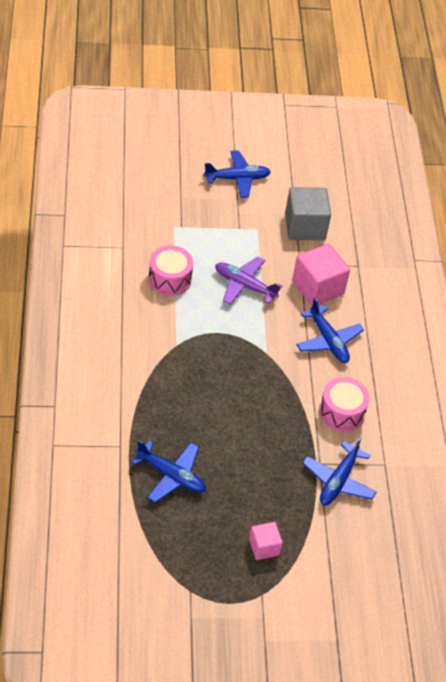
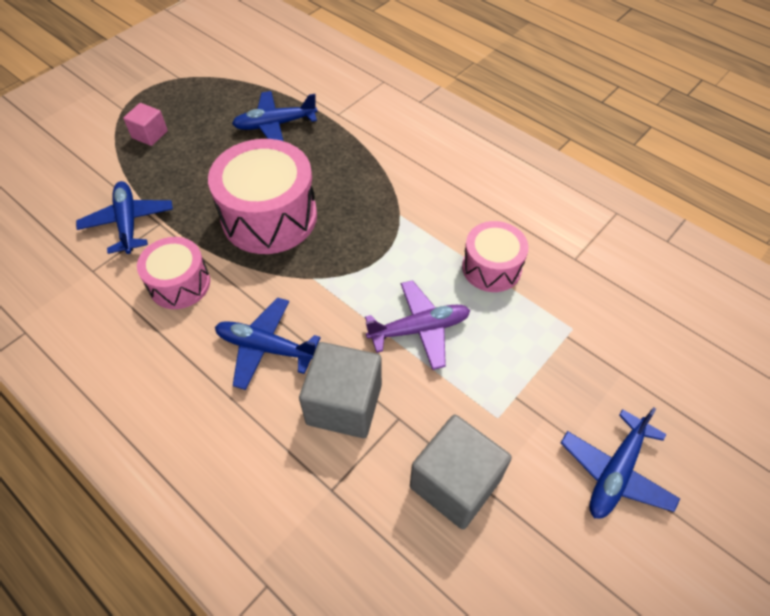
camera: 140 degrees right, 5 degrees up
(250, 409) = (269, 216): none -> pink drum
(317, 288) = (344, 404): pink cube -> grey cube

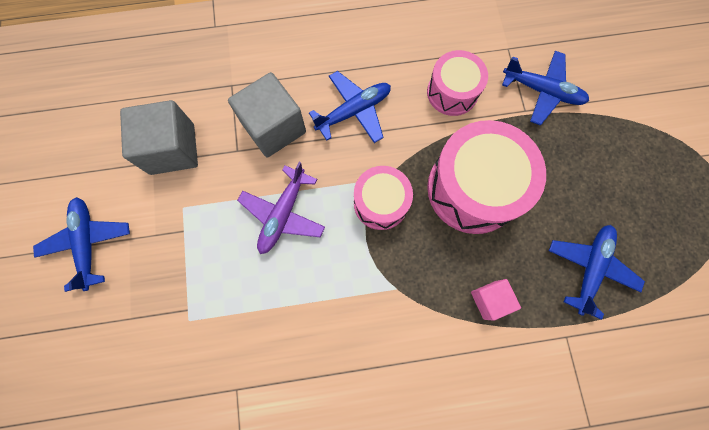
camera: 130 degrees right, 20 degrees up
(150, 134) = (646, 158): pink cube -> pink cube (489, 300)
(491, 268) = (286, 313): pink drum -> pink drum (380, 203)

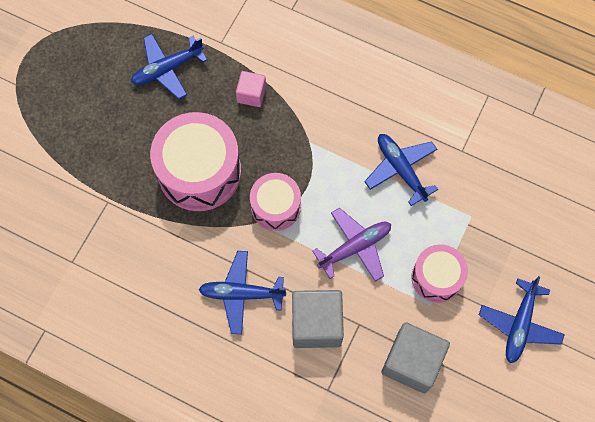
camera: 145 degrees left, 5 degrees down
(452, 92) = (150, 255): pink drum -> pink drum (436, 277)
(542, 91) = (80, 208): blue plane -> blue plane (400, 169)

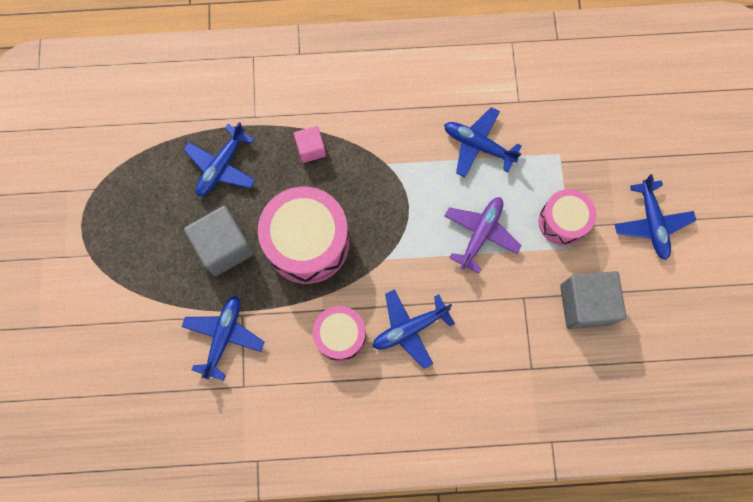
camera: 30 degrees left, 5 degrees up
(81, 211) = (224, 336): none -> blue plane
(276, 206) = (392, 236): pink drum -> pink drum (340, 336)
(316, 324) = (488, 318): grey cube -> grey cube (224, 247)

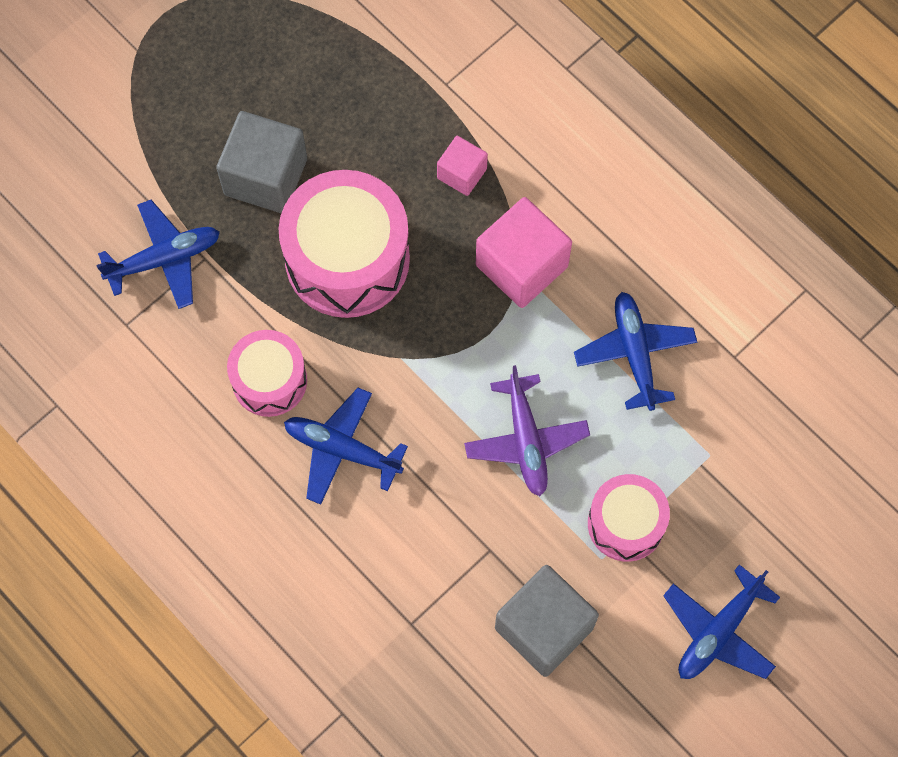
camera: 50 degrees right, 5 degrees down
(221, 166) = (356, 98): blue plane -> none
(386, 160) = (521, 266): none -> pink cube
(480, 234) = (526, 440): purple plane -> purple plane turned 90 degrees clockwise

